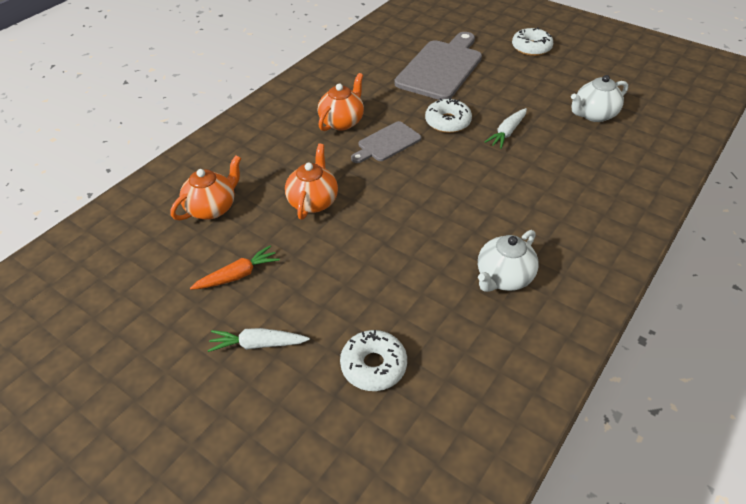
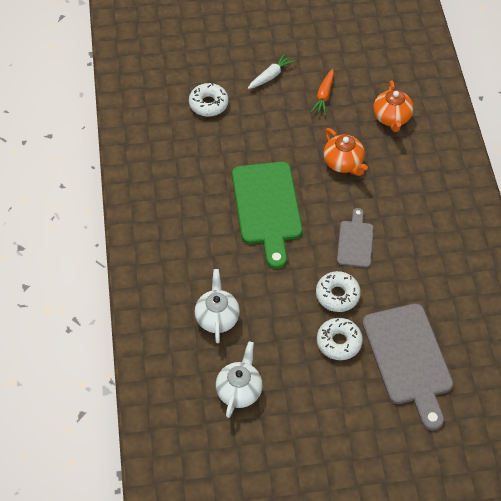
camera: 135 degrees right, 10 degrees up
(342, 122) = (407, 238): orange teapot -> none
(433, 212) = (267, 208): none -> green cutting board
(503, 278) = (188, 192): white teapot -> white teapot (217, 317)
(507, 133) = (286, 316): white carrot -> none
(531, 48) = (364, 456): white donut -> white donut (339, 342)

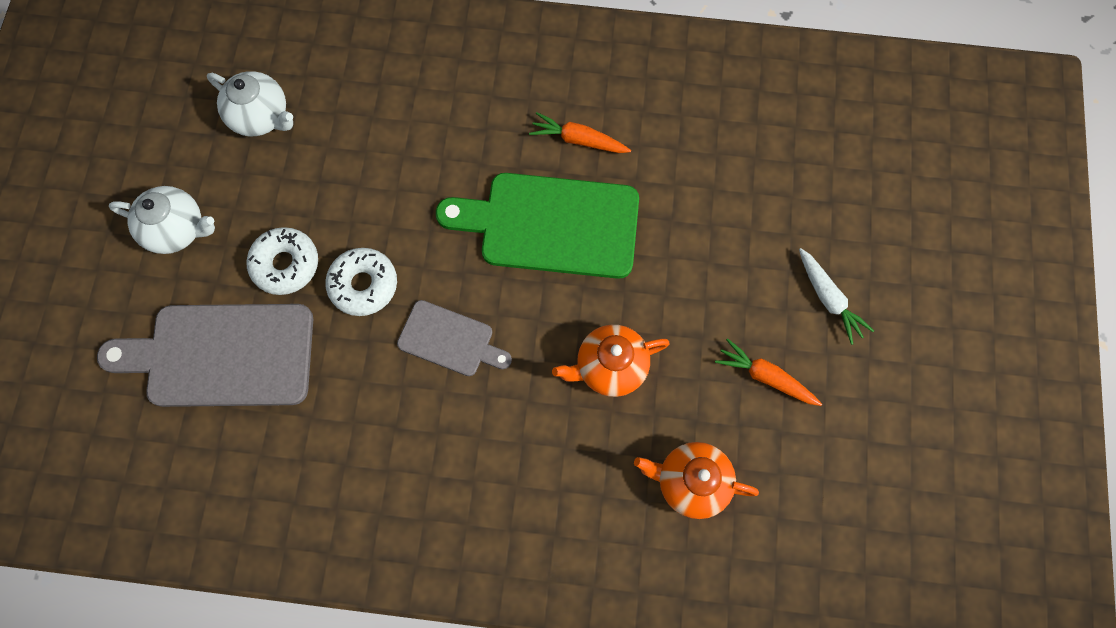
camera: 105 degrees right, 15 degrees up
(206, 205) = (578, 140): none -> orange carrot
(208, 104) = (782, 186): white donut -> none
(217, 317) = (381, 114): white teapot -> white teapot (177, 229)

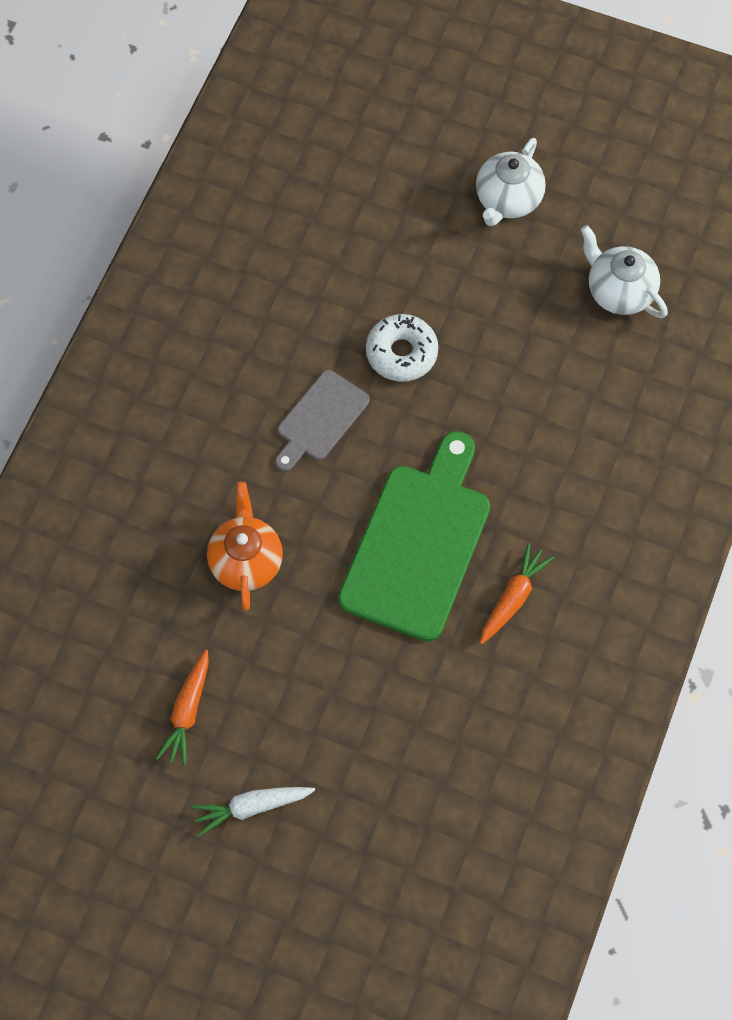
camera: 105 degrees right, 5 degrees down
(222, 355) = (365, 221): grey cutting board -> none
(261, 117) = (618, 291): white teapot -> white teapot turned 90 degrees clockwise
(285, 264) = (443, 288): white donut -> none
(690, 482) = (107, 604): orange teapot -> none
(766, 377) = (187, 711): orange carrot -> orange carrot turned 150 degrees clockwise

